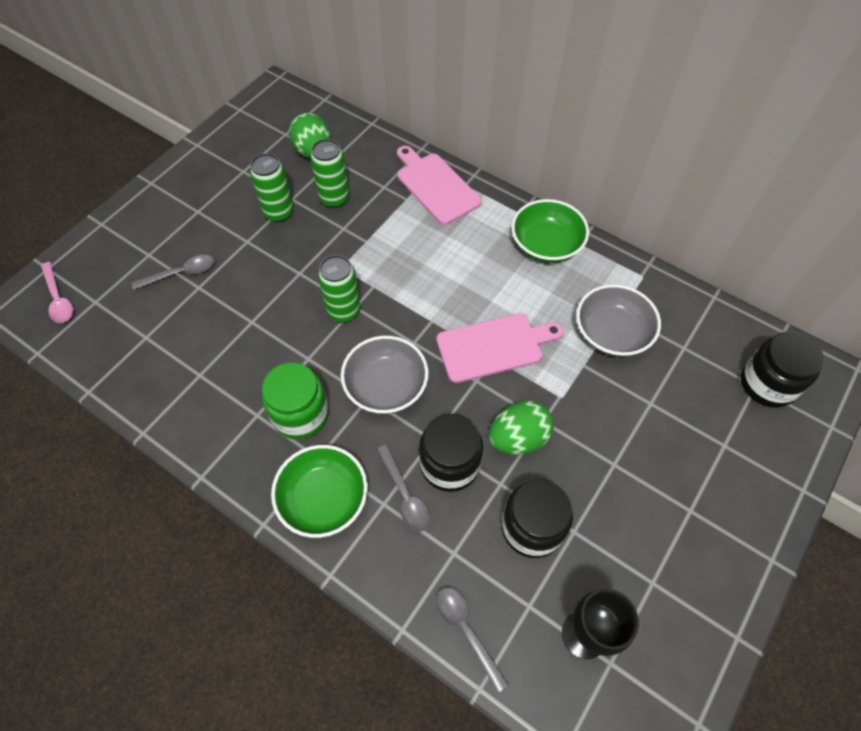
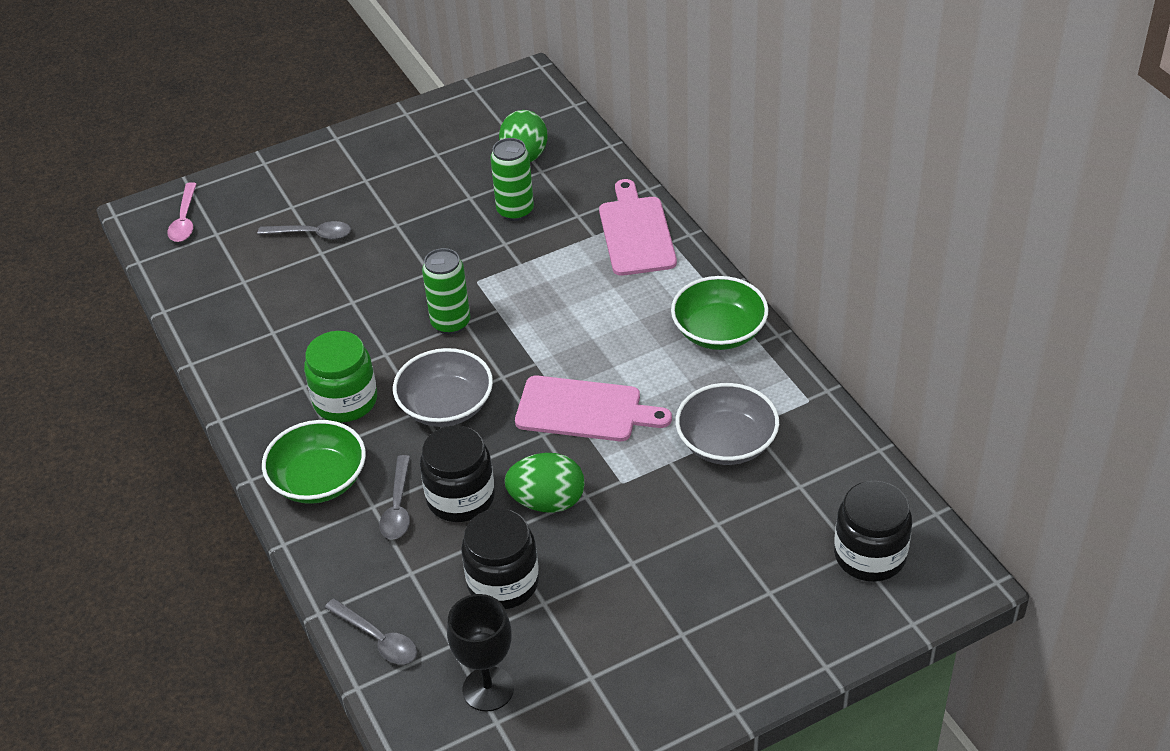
camera: 30 degrees right, 15 degrees down
(279, 212) = (447, 207): green can -> none
(466, 631) = (377, 639): grey spoon -> grey spoon turned 135 degrees clockwise

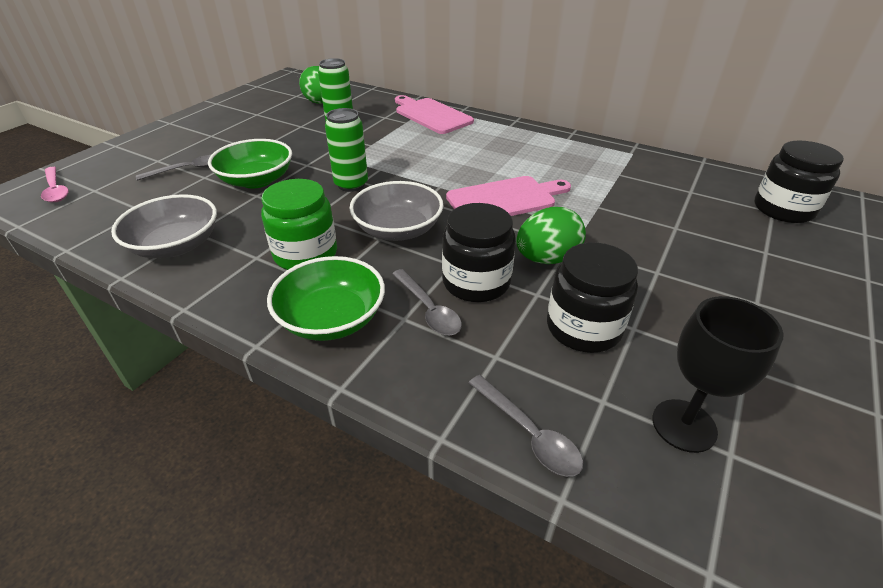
camera: 35 degrees left, 5 degrees down
(377, 639) = (528, 433): grey spoon -> grey spoon turned 45 degrees clockwise
(719, 331) = (538, 140): green bowl -> green bowl (256, 180)
(726, 442) = (617, 186): grey bowl -> grey bowl (176, 245)

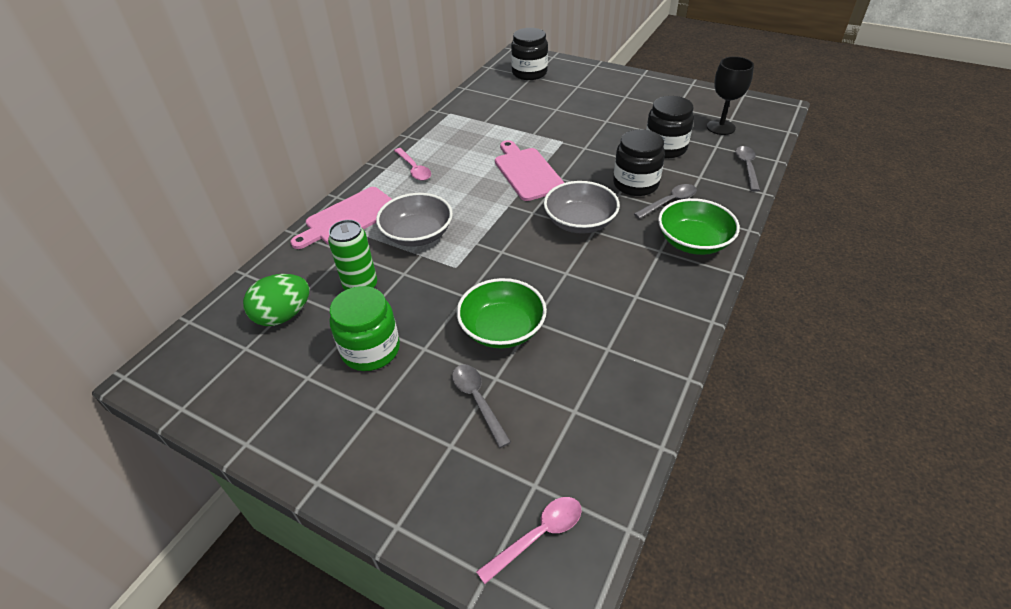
camera: 90 degrees left, 5 degrees up
(176, 245) = (632, 356): grey bowl -> grey bowl (417, 234)
(305, 254) = (624, 267): green jar -> green jar (371, 350)
(351, 184) = (508, 257): green can -> none
(509, 138) = (414, 169): none -> pink spoon
(528, 433) = (747, 167): grey spoon -> grey spoon turned 45 degrees counterclockwise
(547, 259) = (602, 157): green egg -> none

